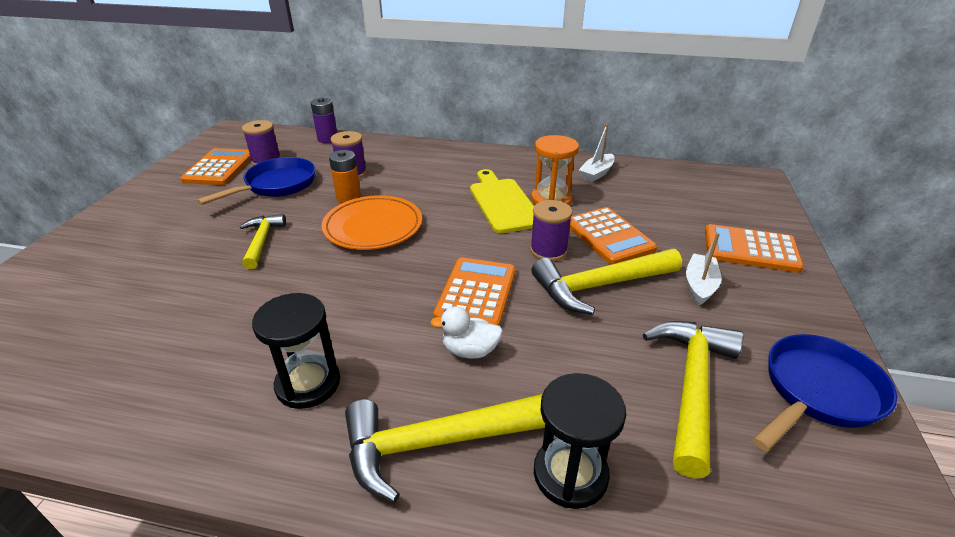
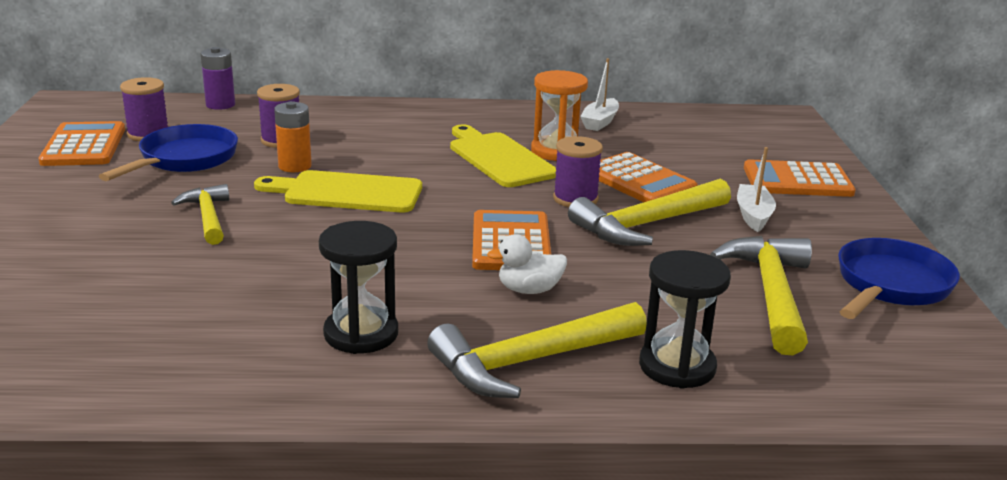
camera: 15 degrees left, 10 degrees down
(373, 227) = (347, 192): orange plate -> yellow cutting board

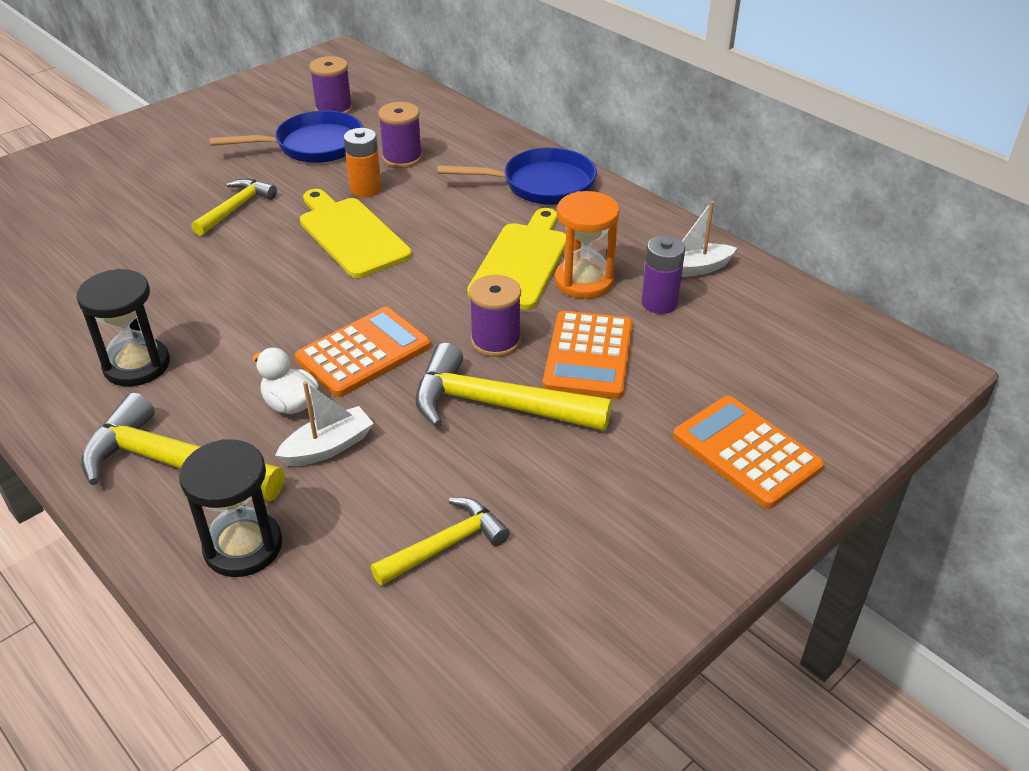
camera: 50 degrees right, 15 degrees up
(84, 146) = (281, 103): orange calculator -> none
(220, 105) = (427, 100): purple battery -> purple battery (659, 303)
(753, 215) = (611, 459): white boat -> white boat (328, 447)
(771, 294) = (445, 545): yellow hammer -> yellow hammer, size x0.61
(890, 286) = (566, 623): blue pan -> blue pan (541, 185)

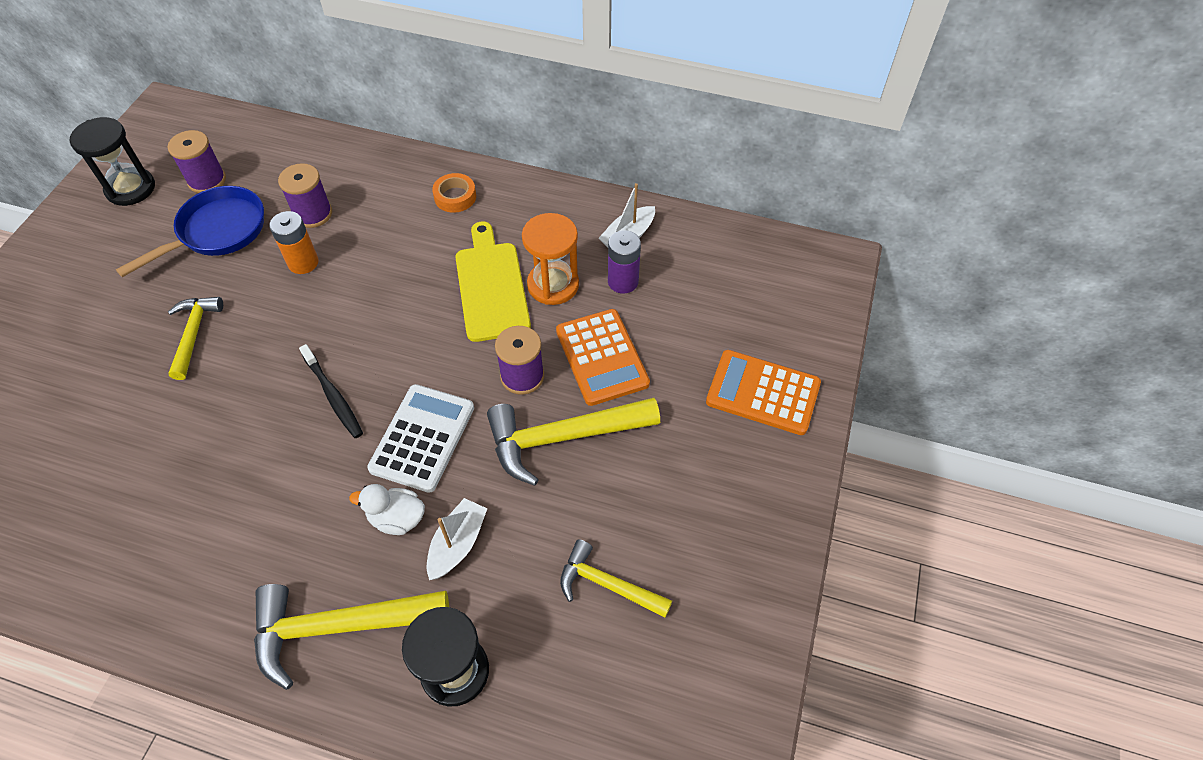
camera: 30 degrees left, 15 degrees up
(137, 365) = (229, 547): black hourglass -> black hourglass (130, 189)
(311, 292) = (333, 396): none -> black toothbrush
(351, 234) = (325, 319): yellow cutting board -> none
(363, 353) = (423, 438): orange calculator -> white calculator
(445, 545) = (608, 584): yellow hammer -> yellow hammer turned 90 degrees counterclockwise
(541, 185) = (455, 197): blue pan -> orange tape

